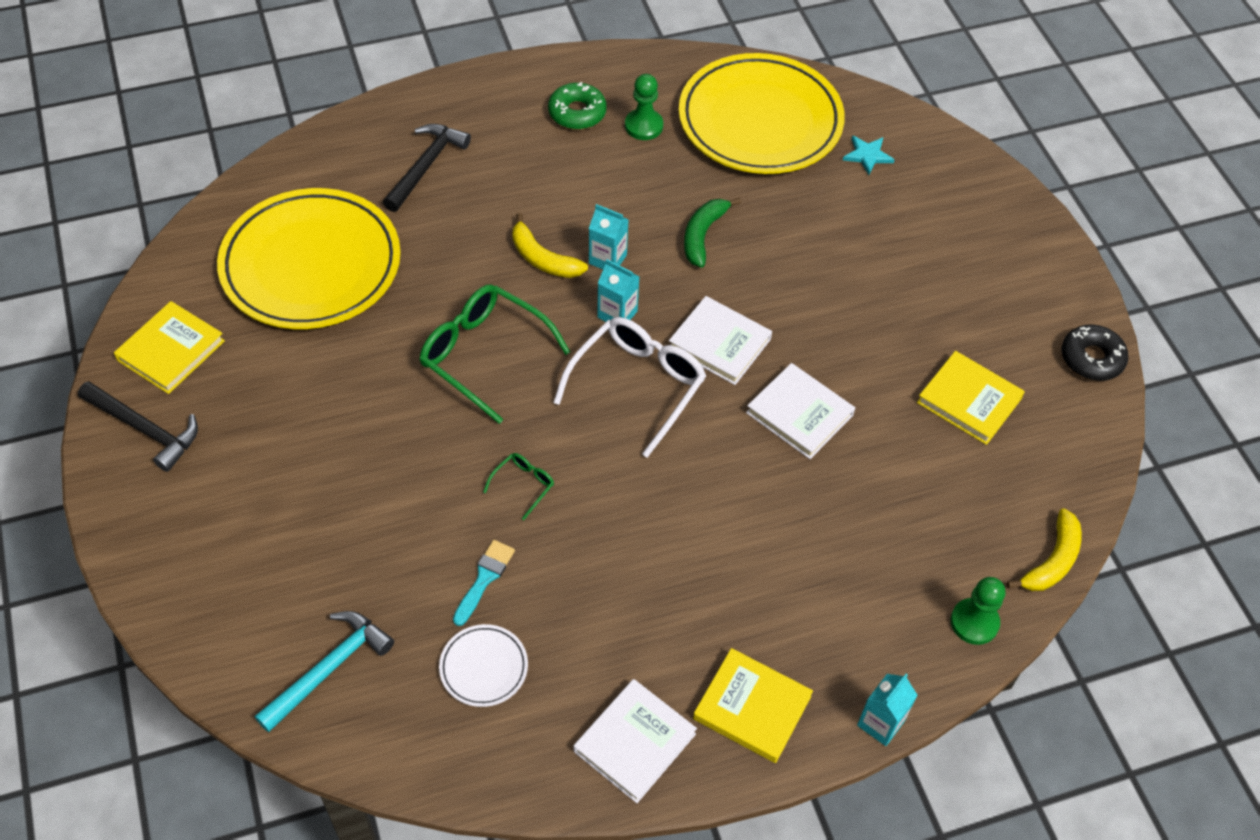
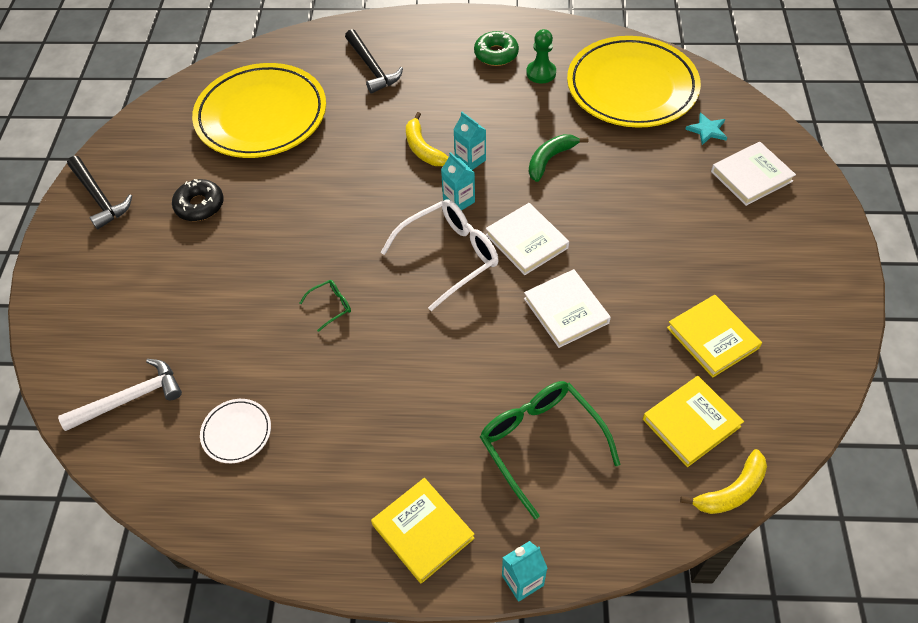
camera: 25 degrees right, 0 degrees up
(171, 350) = (143, 150): yellow book -> yellow book (691, 423)
(329, 669) = (130, 398): turquoise hammer -> white hammer
(426, 166) = (372, 68): black hammer -> black hammer turned 105 degrees clockwise
(484, 355) = (348, 205): green glasses -> green glasses (540, 443)
(484, 578) = (270, 366): turquoise brush -> none
(634, 742) = (319, 528): white book -> white book (751, 176)
(974, 622) = (640, 522): green pawn -> none
(1091, 358) = (836, 332): black donut -> black donut (199, 205)

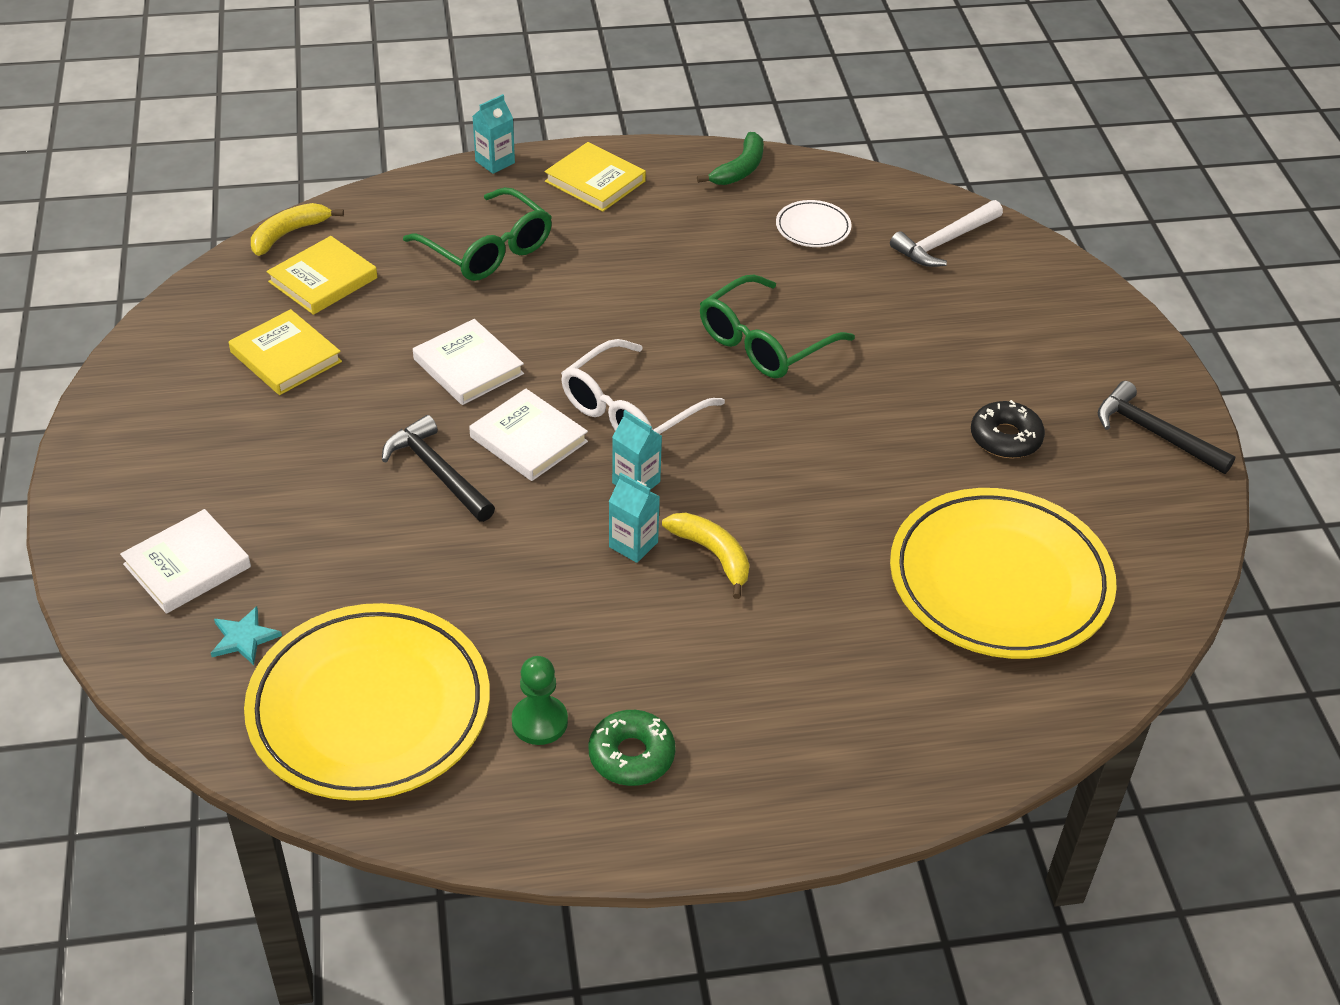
camera: 165 degrees right, 10 degrees down
(331, 306) = (764, 343): green glasses -> green glasses, size x2.23
(372, 68) = (855, 697): black hammer -> black hammer (437, 472)
(550, 159) = (507, 558): green banana -> green banana (740, 169)

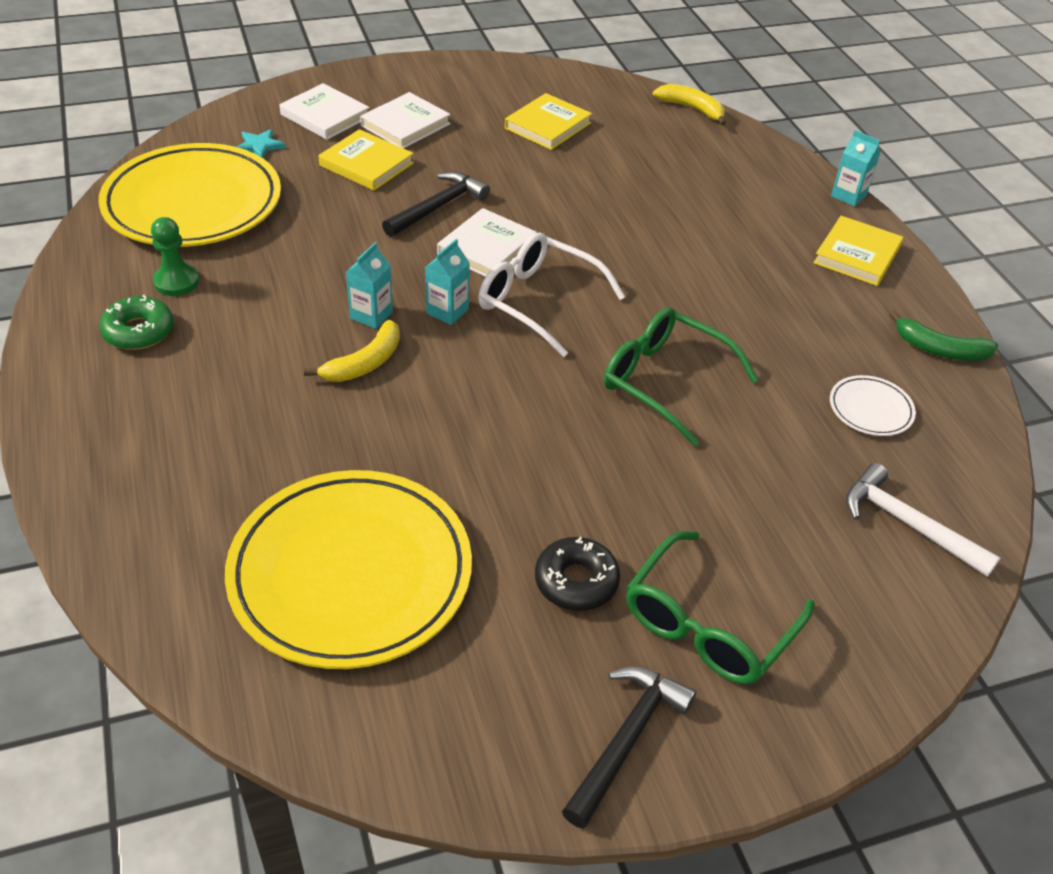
camera: 80 degrees right, 0 degrees up
(323, 280) = (644, 130): yellow book -> yellow book (366, 164)
(468, 366) = (566, 209): white book -> white book (405, 125)
(488, 250) = (722, 204): green glasses -> green glasses (708, 624)

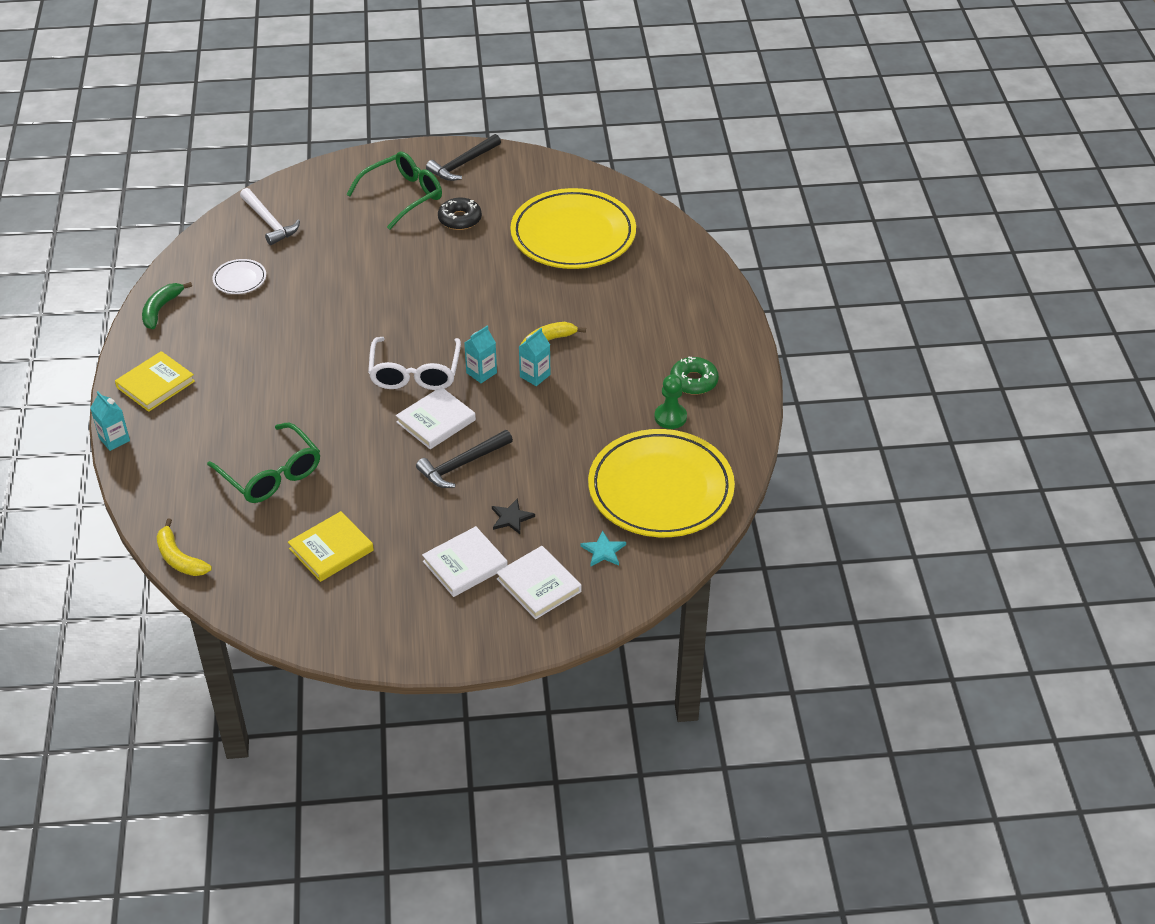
camera: 165 degrees left, 0 degrees up
(366, 164) = (511, 518): yellow book -> black star
(538, 301) = (415, 373): white glasses -> white glasses turned 45 degrees clockwise
(665, 381) = (357, 310): green glasses -> green glasses (271, 474)
(940, 349) = (161, 309): green banana -> green banana turned 105 degrees counterclockwise

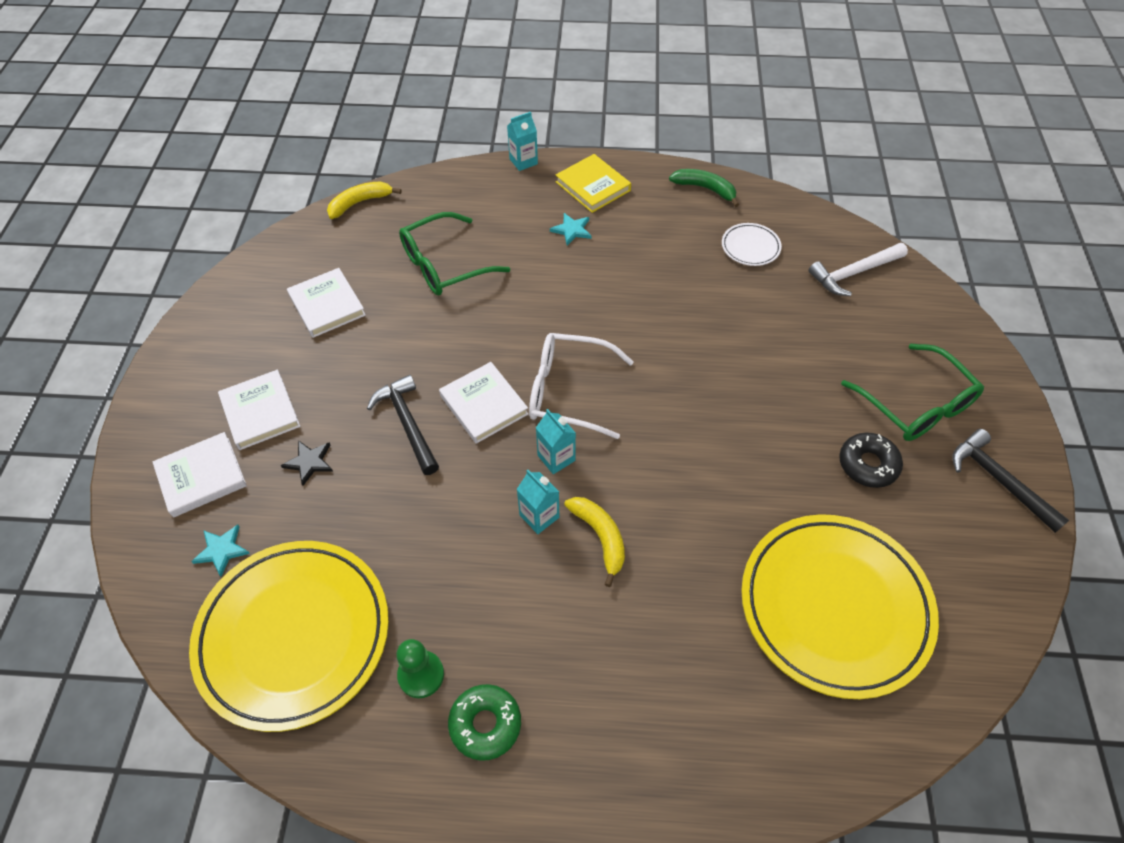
camera: 100 degrees right, 10 degrees up
(219, 392) = (572, 230): none -> turquoise star
(331, 549) = (327, 305): yellow book -> white book

